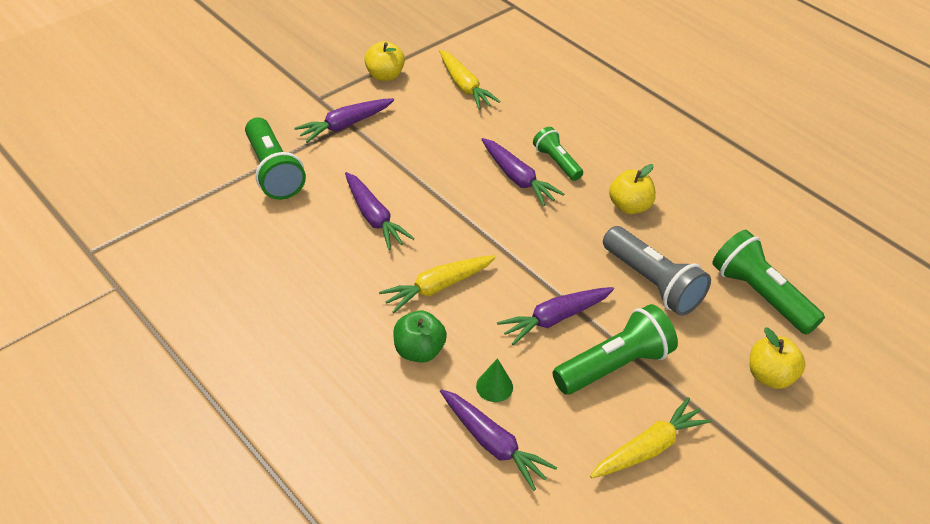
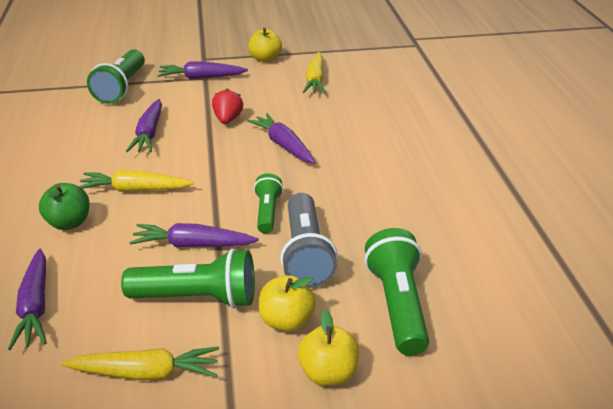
camera: 35 degrees right, 10 degrees down
(433, 169) = (228, 119): none -> red strawberry
(494, 386) = (88, 269): green cone -> none
(517, 178) = (283, 145): purple carrot -> purple carrot turned 150 degrees clockwise
(556, 162) = (328, 145): green flashlight -> green flashlight (267, 212)
(629, 206) = (353, 194): yellow apple -> yellow apple (286, 321)

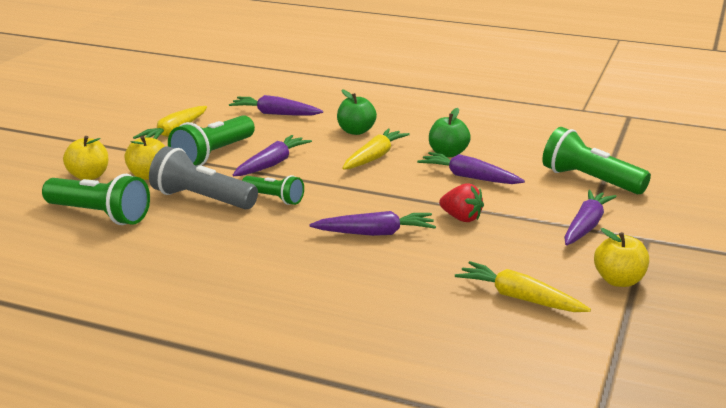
camera: 120 degrees right, 10 degrees down
(102, 155) = (448, 153): none -> green apple

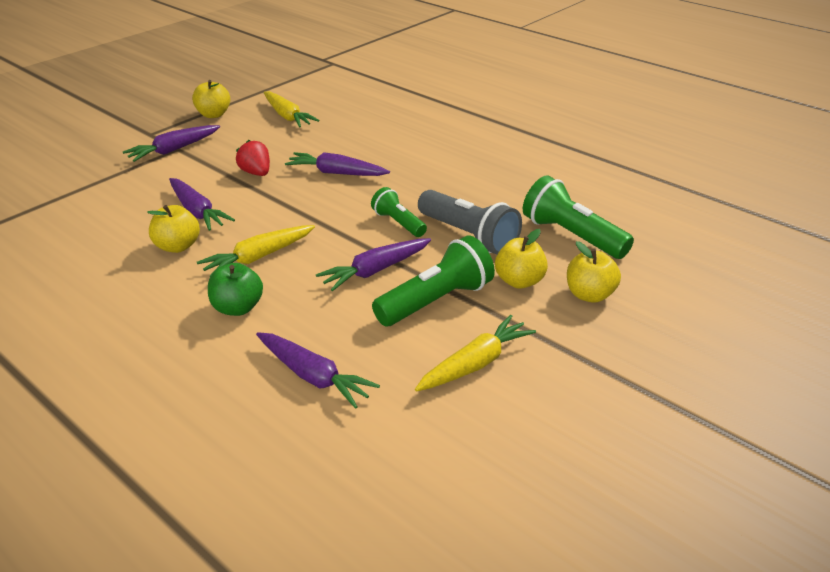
camera: 160 degrees left, 10 degrees up
(448, 153) = (177, 246): green apple -> yellow apple
(590, 180) = (100, 187): green flashlight -> none

